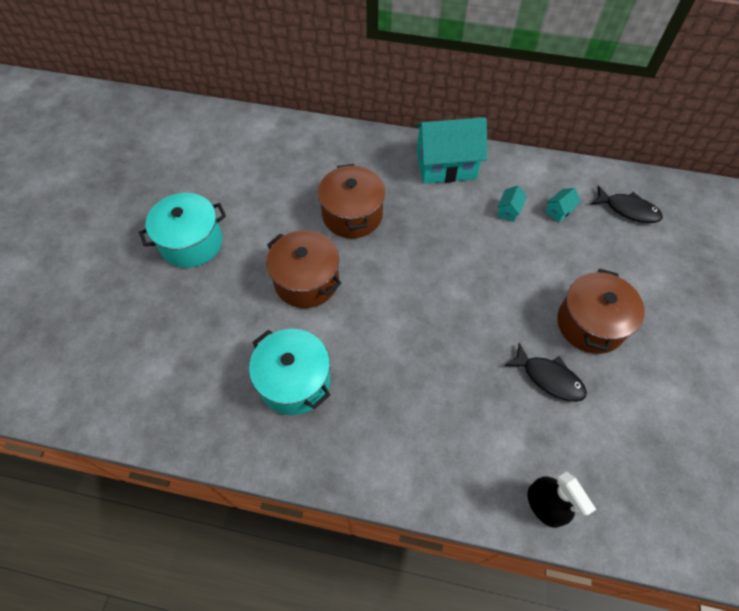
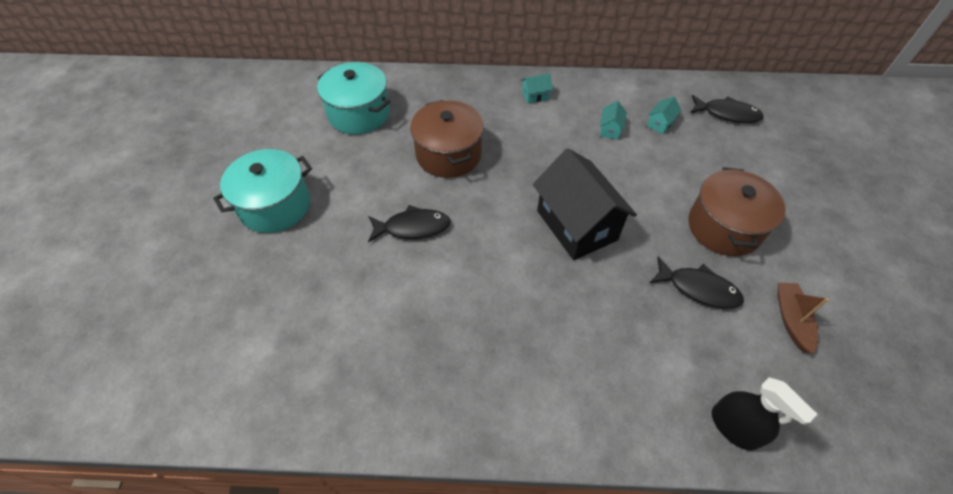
camera: 10 degrees left, 5 degrees down
(294, 381) = (421, 337): turquoise pot -> turquoise pot (359, 114)
(306, 281) = (413, 227): brown pot -> black fish
(446, 166) = (535, 96): turquoise house -> turquoise house, size x0.40
(453, 301) = (576, 225): none -> black house
(626, 420) = (791, 319): none -> brown boat

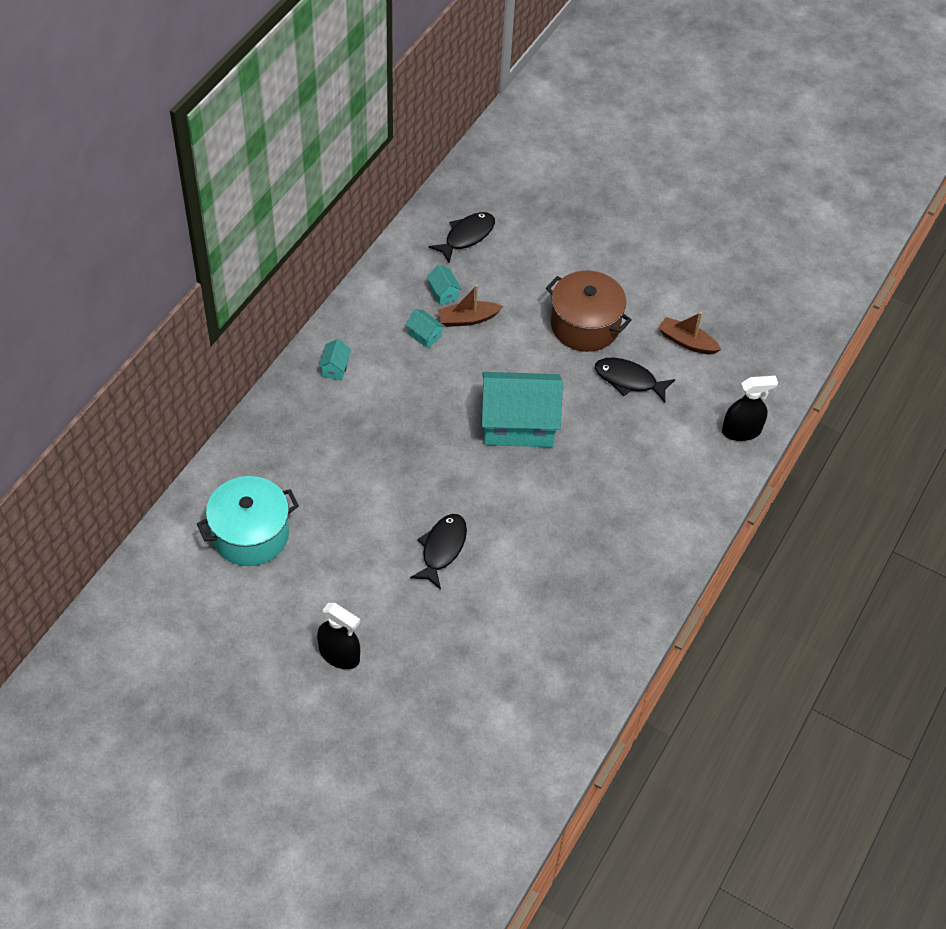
camera: 65 degrees left, 0 degrees up
(275, 205) = (339, 654): turquoise pot -> black spray bottle
(448, 154) = (368, 480): brown pot -> none
(576, 225) = (518, 425): black house -> turquoise house
(650, 147) = (467, 319): none -> brown boat
(698, 288) = (629, 380): black fish -> black fish turned 120 degrees counterclockwise

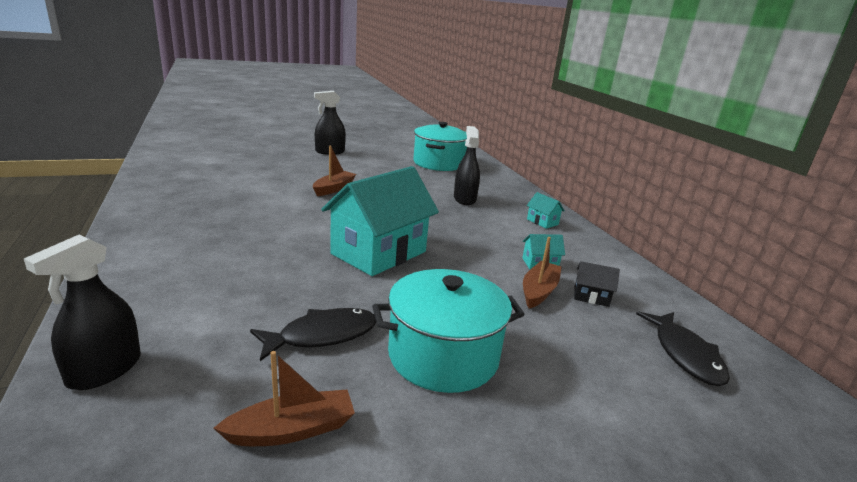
camera: 130 degrees right, 30 degrees down
(344, 445) = (464, 199): none -> black spray bottle
(442, 549) = (334, 188): black fish -> brown boat
(443, 293) = (591, 296): turquoise house -> black house
(585, 325) = (443, 355): brown pot -> turquoise pot

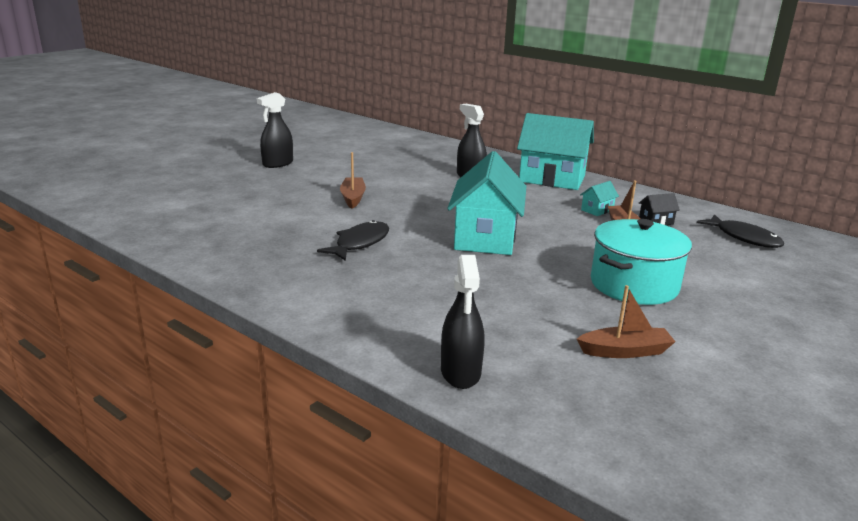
camera: 30 degrees left, 0 degrees up
(292, 430) = (625, 351): brown boat -> brown boat turned 45 degrees clockwise
(322, 335) = (550, 301): black fish -> black fish (360, 243)
(438, 163) = (394, 149): turquoise pot -> none
(542, 222) = (552, 179): turquoise house -> turquoise house, size x2.48

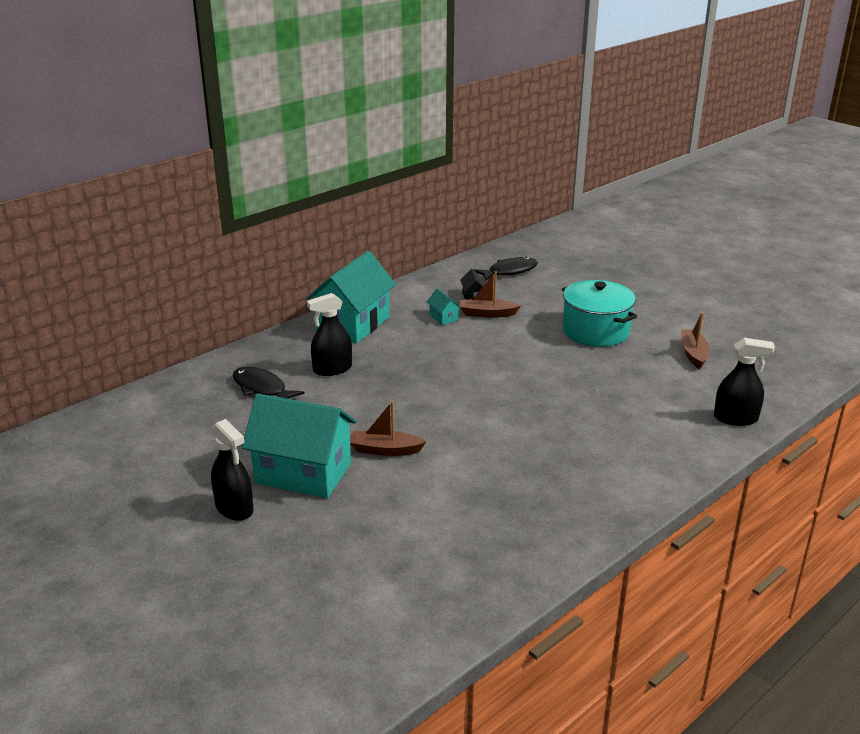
camera: 80 degrees left, 5 degrees up
(360, 243) = (515, 450): black fish -> black fish (261, 388)
(485, 237) = (504, 381): turquoise house -> turquoise house (303, 473)

